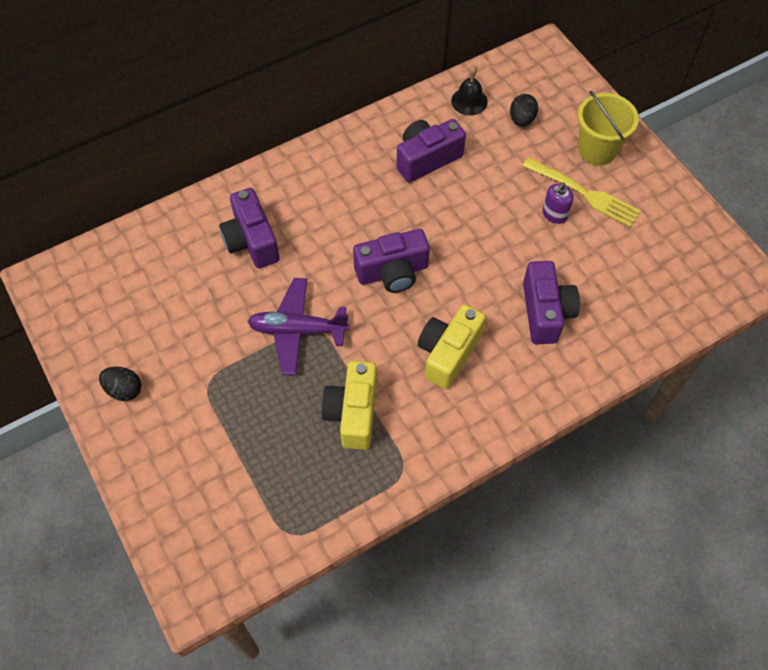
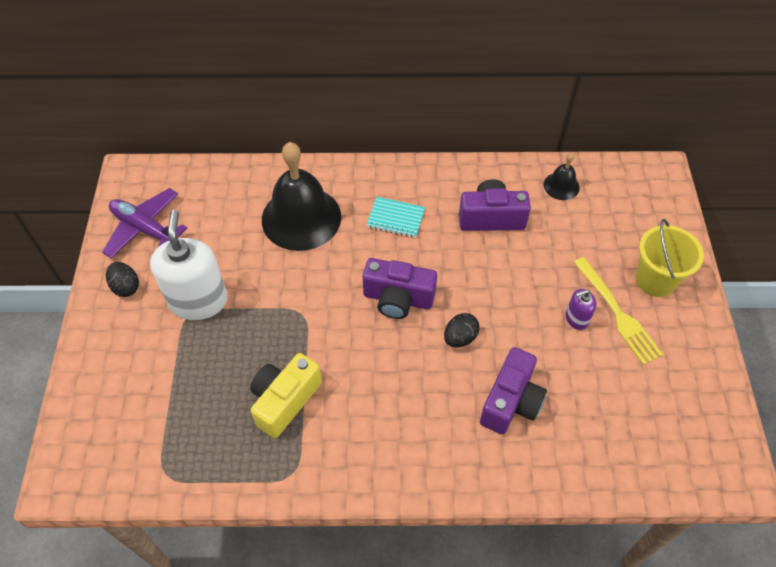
camera: 30 degrees right, 5 degrees down
(207, 366) = (198, 301): none -> white soap dispenser
(251, 241) = (301, 218): purple camera -> black bell
(298, 330) = (287, 308): purple plane -> purple plane (145, 229)
(341, 199) = (396, 218): none -> turquoise notebook
(448, 353) = (399, 392): yellow camera -> none
(521, 120) = (599, 222): black egg -> black egg (460, 338)

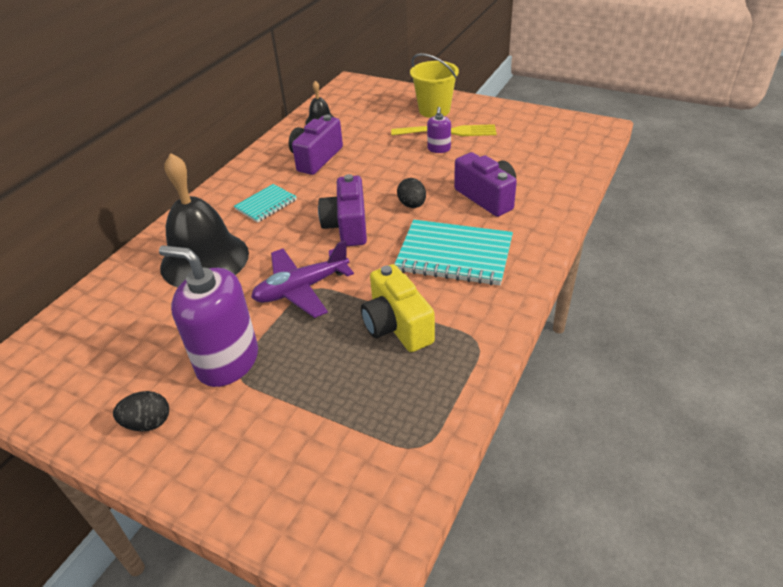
camera: 60 degrees left, 15 degrees down
(145, 229) = (87, 384): purple plane -> purple plane (301, 289)
(198, 301) = (227, 361): white soap dispenser -> purple soap dispenser
(398, 299) = (347, 226): purple camera -> purple camera turned 135 degrees clockwise
(400, 408) = (454, 255): none -> turquoise notebook

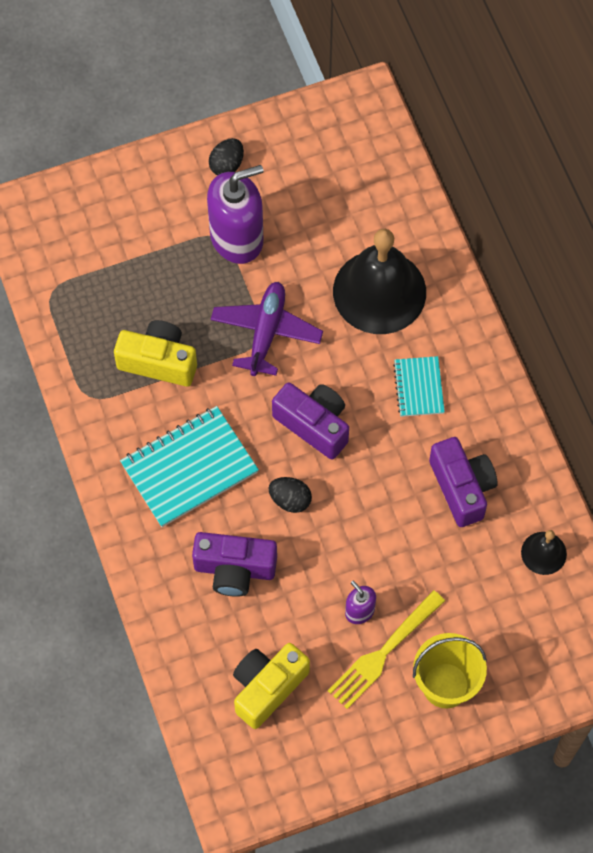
camera: 130 degrees right, 25 degrees up
(528, 150) = (267, 687): none -> yellow camera

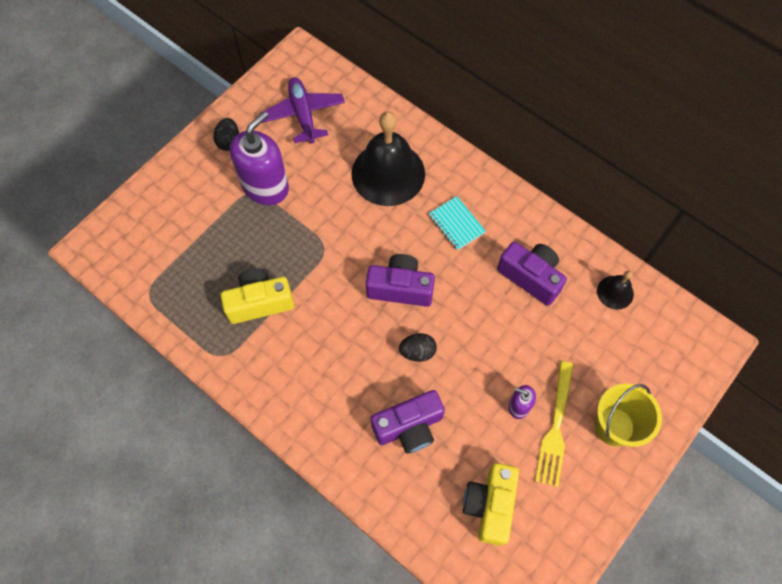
camera: 30 degrees left, 0 degrees up
(189, 468) = (329, 369): turquoise notebook -> none
(266, 332) = (326, 241): purple plane -> purple plane (303, 115)

